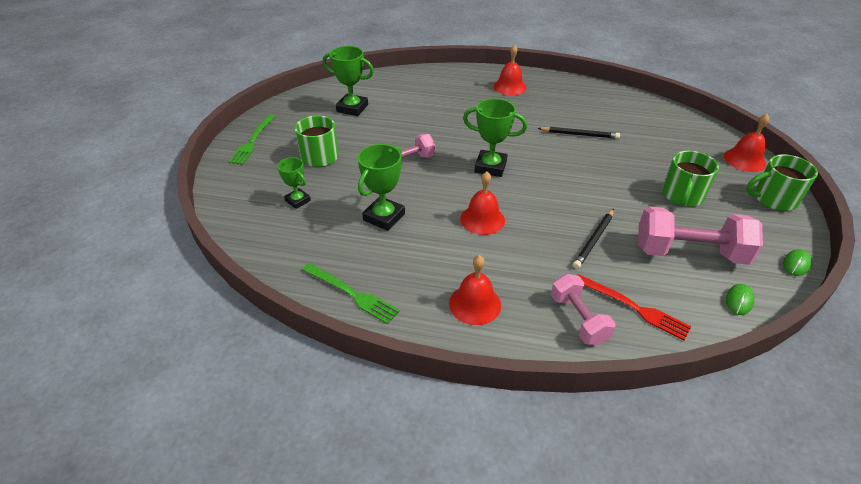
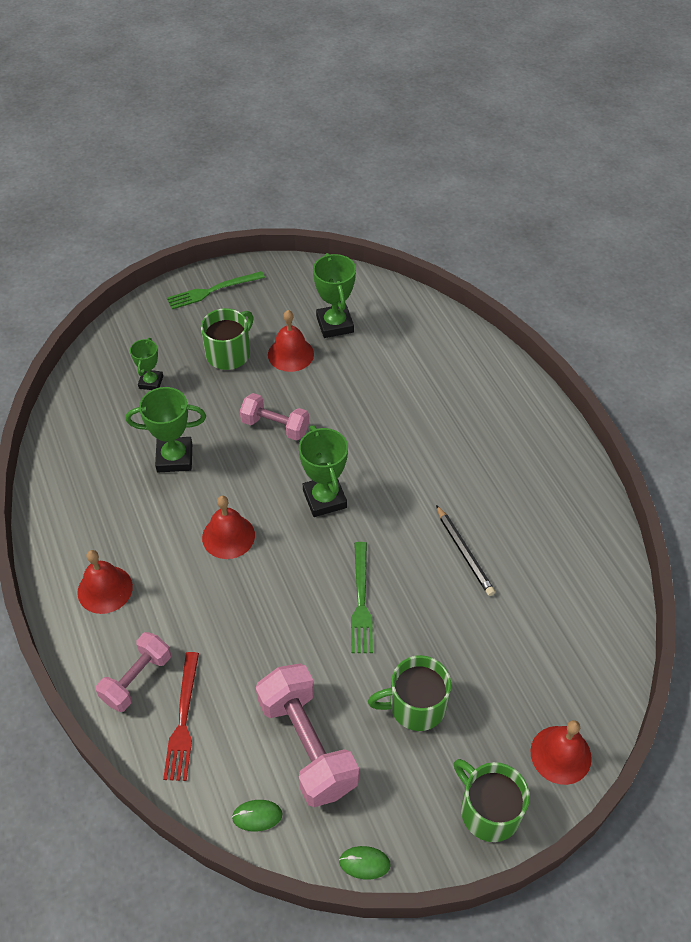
camera: 55 degrees right, 10 degrees up
(352, 294) = (60, 495): green fork -> green fork (361, 601)
(509, 87) = (515, 434): red bell -> red bell (290, 354)
(594, 240) = (265, 647): black pencil -> none

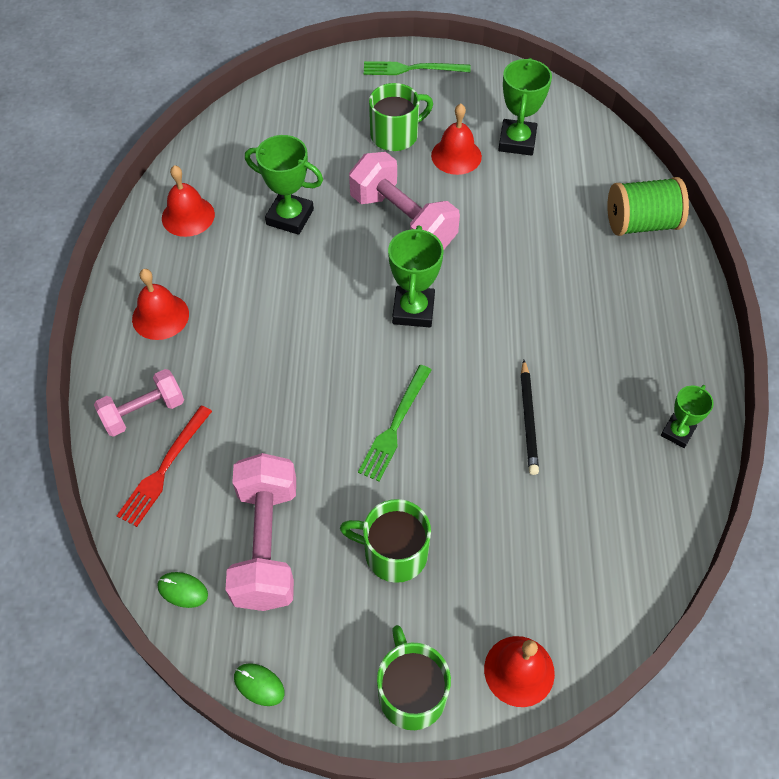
camera: 25 degrees right, 5 degrees up
(151, 382) = (306, 137): green trophy -> green trophy (677, 432)
(228, 536) = (300, 311): red bell -> red bell (188, 216)
(275, 426) = (403, 221): pink dumbbell -> pink dumbbell, size x1.62
(469, 359) = (641, 223): none -> green spool

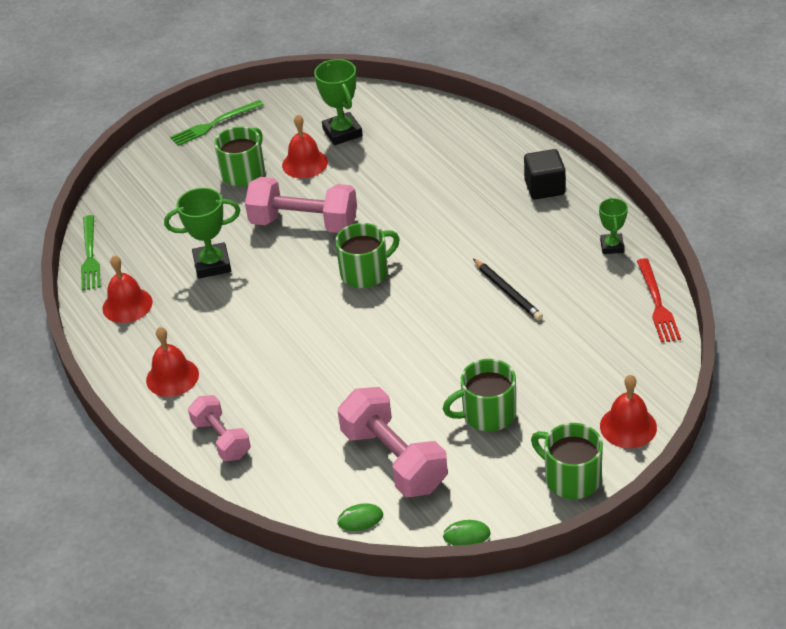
camera: 30 degrees left, 15 degrees down
(144, 412) = (221, 439): pink dumbbell -> pink dumbbell turned 60 degrees counterclockwise
(164, 468) = (273, 462): red fork -> red fork (657, 303)
(395, 425) = (419, 345): green fork -> green fork (90, 255)
(413, 310) = (365, 272): green trophy -> green mug
(641, 223) = (479, 140): green spool -> none
(662, 318) = (544, 187): none -> black cube

